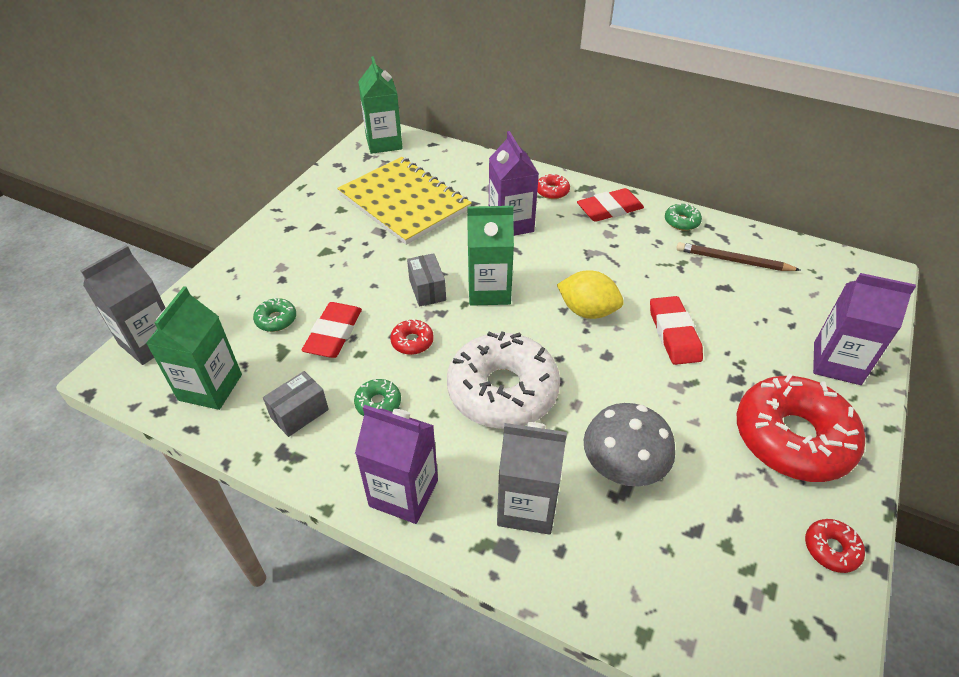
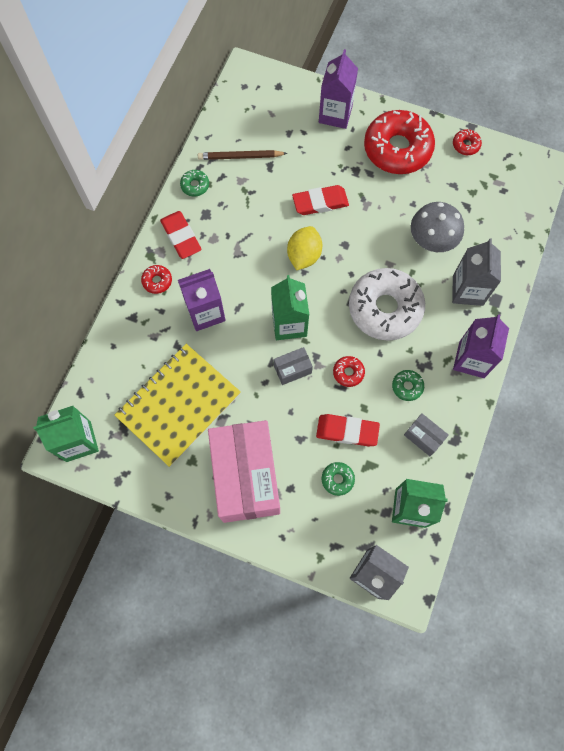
camera: 95 degrees left, 25 degrees up
(308, 246) = (246, 477): none -> pink box
(733, 260) = (240, 157): brown pencil -> brown pencil turned 75 degrees clockwise

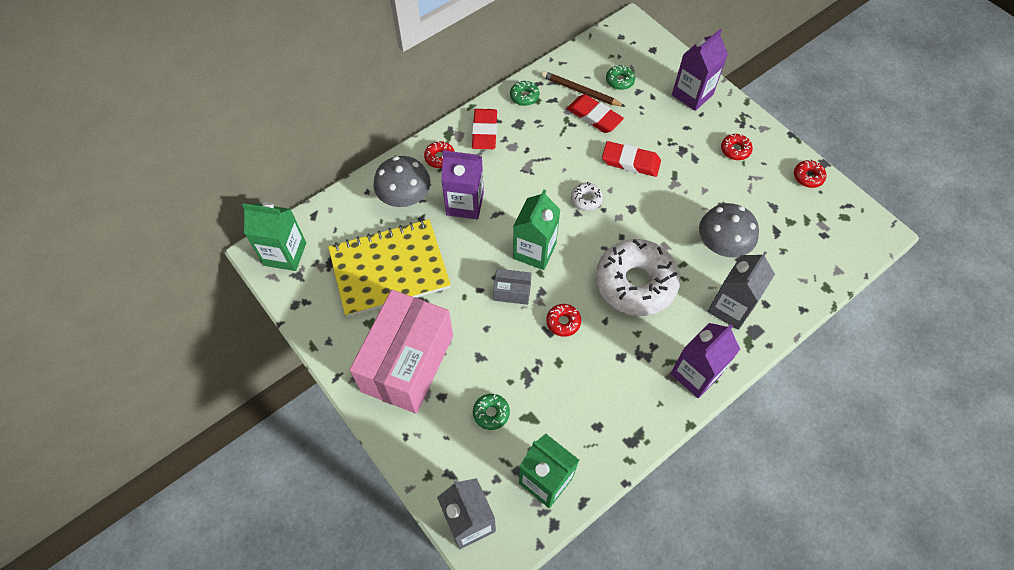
camera: 30 degrees right, 10 degrees down
(149, 333) = (405, 197): none -> grey mushroom
(304, 256) = (586, 199): yellow lemon -> white donut
(347, 431) = (528, 374): red eraser -> red eraser (594, 116)
(397, 149) = (735, 150): red donut -> red donut, size x0.41
(407, 386) = (613, 365): green donut -> green donut (620, 81)
(423, 437) = (600, 421): grey box -> none

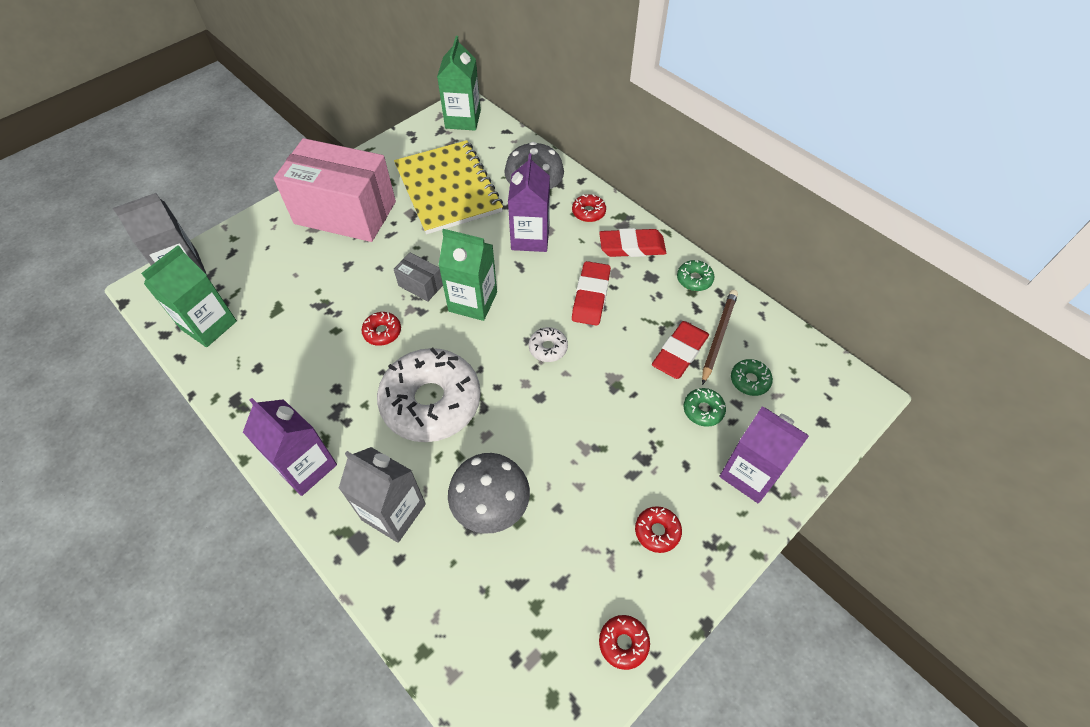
camera: 85 degrees right, 5 degrees down
(491, 413) = (286, 278): green donut -> green donut (703, 410)
(512, 292) = (421, 285): grey box -> grey box turned 60 degrees counterclockwise
(630, 162) = (613, 395): red eraser -> red eraser (591, 296)

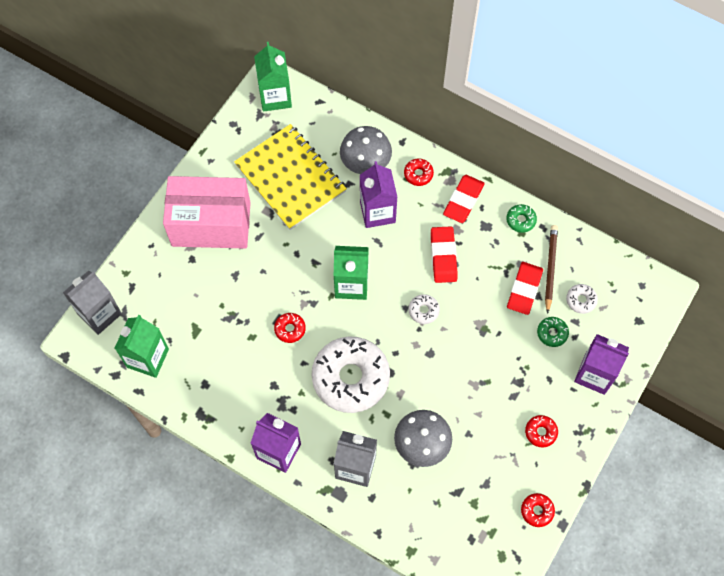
camera: 15 degrees left, 10 degrees up
(421, 285) = (304, 279): grey box -> none
(632, 246) = (463, 200): red eraser -> red eraser turned 45 degrees counterclockwise
(749, 380) = (581, 300): green donut -> white donut

